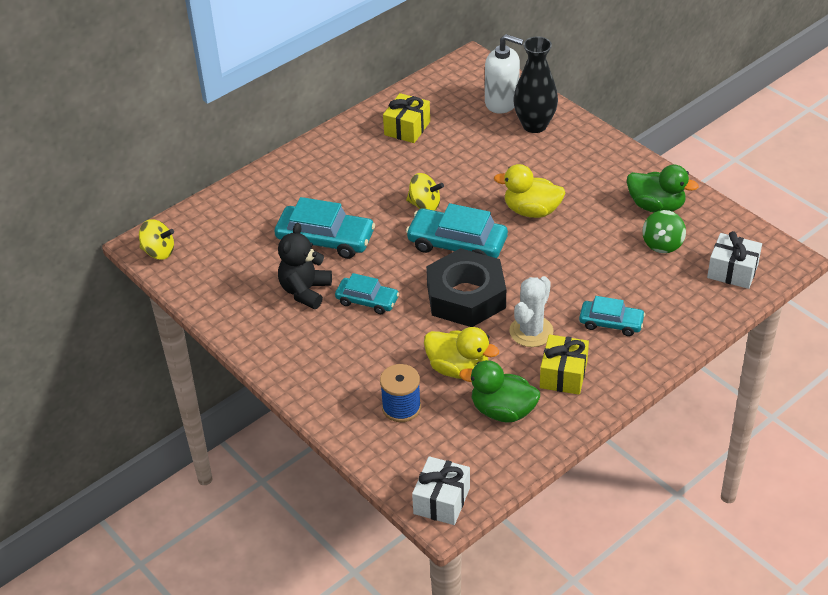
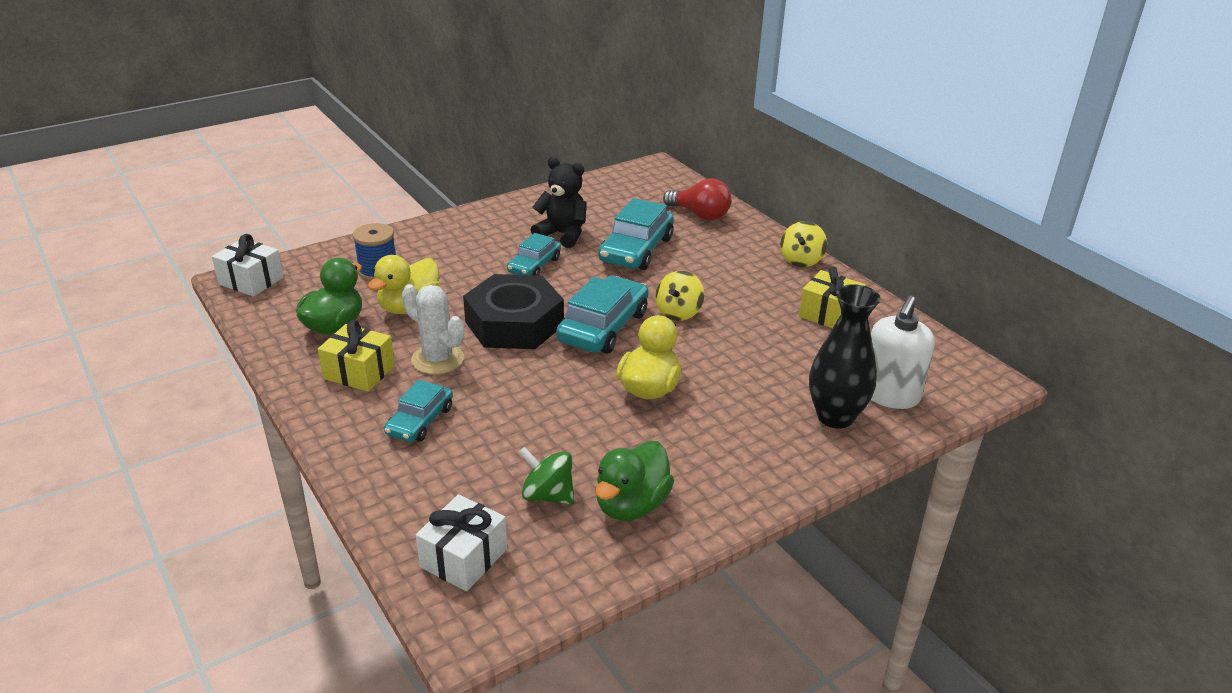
camera: 95 degrees right, 10 degrees down
(158, 252) = (644, 172): yellow spinning top -> yellow spinning top (801, 260)
(251, 206) = (700, 215): none -> red light bulb

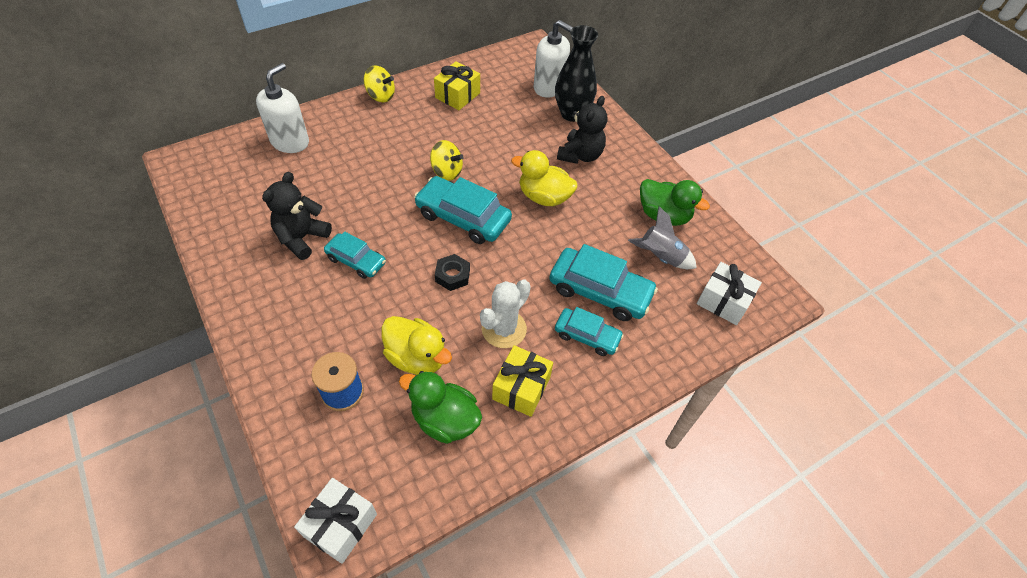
camera: 90 degrees left, 20 degrees up
(514, 323) = (452, 275): black nut -> black nut, size x0.44
(548, 495) = (660, 257): green spinning top -> grey rocket
(636, 250) = (343, 188): turquoise car -> turquoise car (600, 291)
(700, 215) = (290, 142): red light bulb -> white soap dispenser
(742, 423) = (580, 155): none -> black teddy bear

